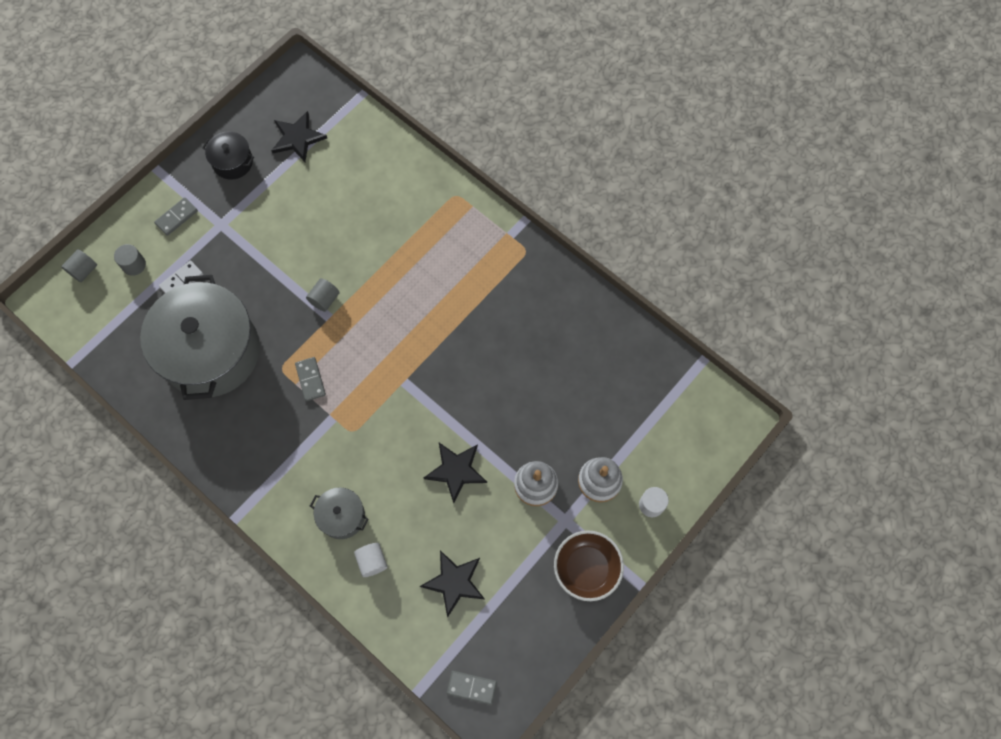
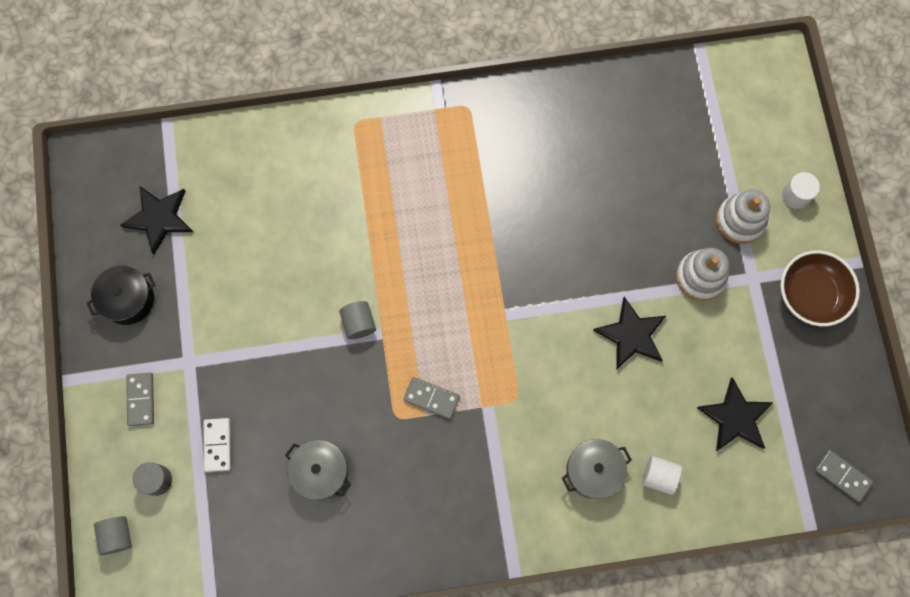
camera: 50 degrees left, 5 degrees up
(211, 352) = (321, 471): grey pot -> grey pot, size x0.44
(471, 687) = (842, 476): grey domino -> grey domino turned 75 degrees clockwise

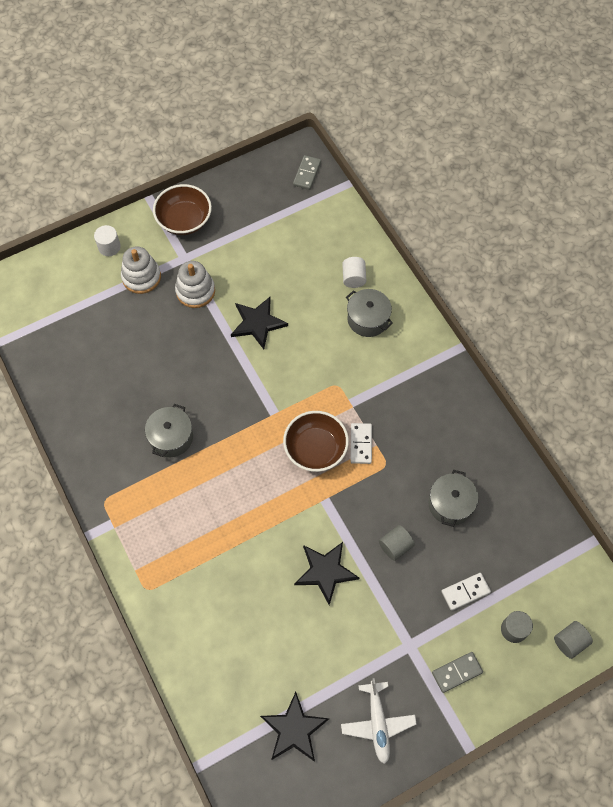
camera: 110 degrees left, 10 degrees down
(128, 299) = (378, 723): black pot -> white plane
(359, 323) = (323, 519): grey cylinder -> grey cylinder (395, 546)
(431, 398) = (361, 444): grey domino -> white domino
(445, 345) = (315, 449): none -> brown bowl
(516, 194) = (171, 437): none -> grey pot
(735, 417) = (292, 243): black star -> black star (325, 571)

